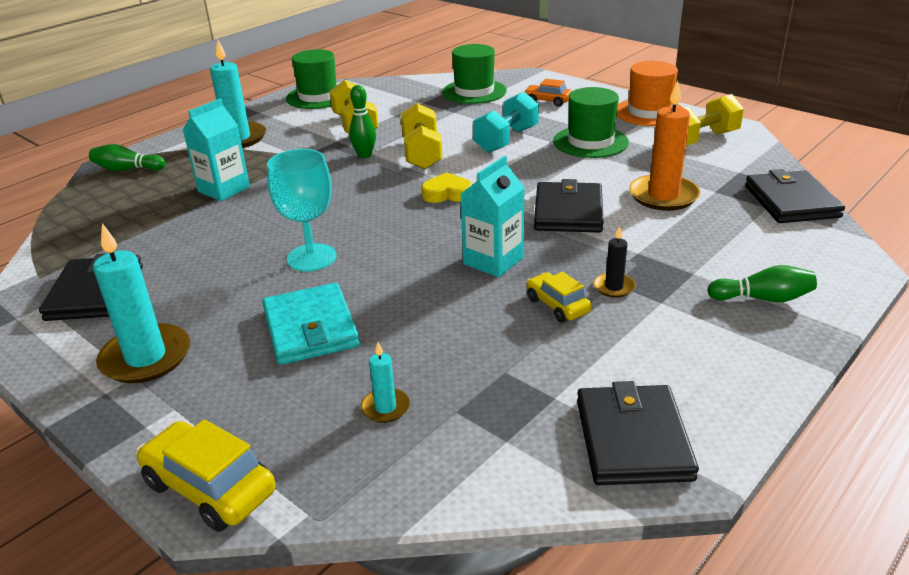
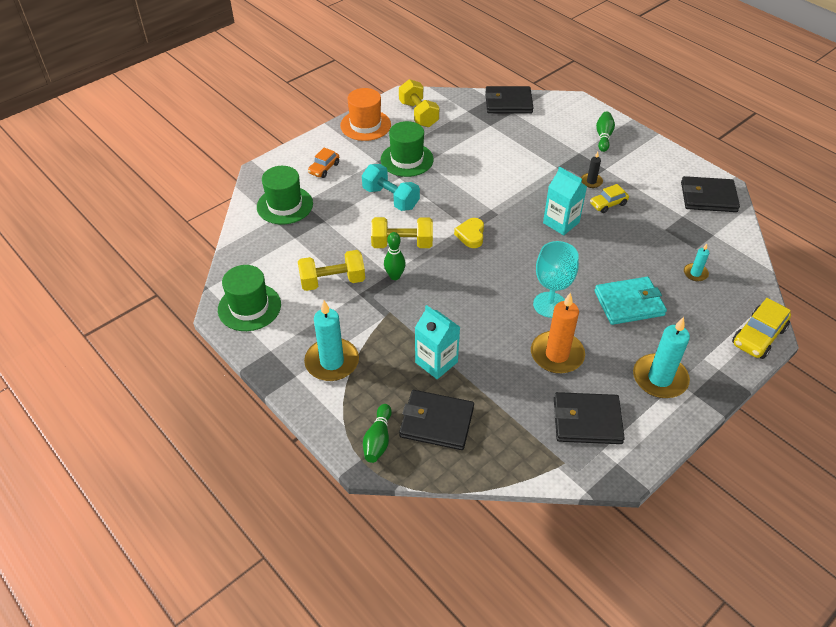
camera: 85 degrees left, 15 degrees up
(568, 212) = (506, 185): black wallet -> black wallet (436, 422)
(663, 196) = (492, 145): orange candle -> orange candle (557, 354)

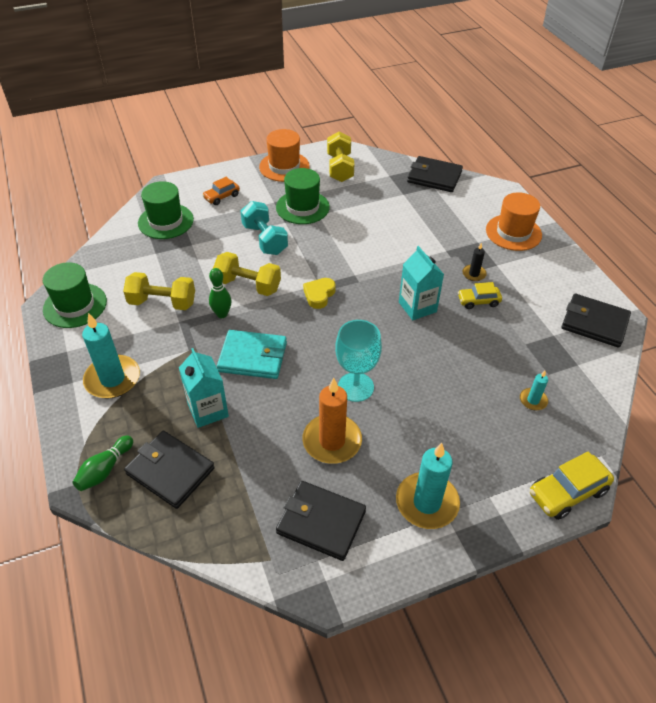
camera: 20 degrees right, 0 degrees up
(603, 137) = (513, 232): green bowling pin -> orange hat
(629, 303) = (440, 410): turquoise wallet -> turquoise wallet (252, 357)

